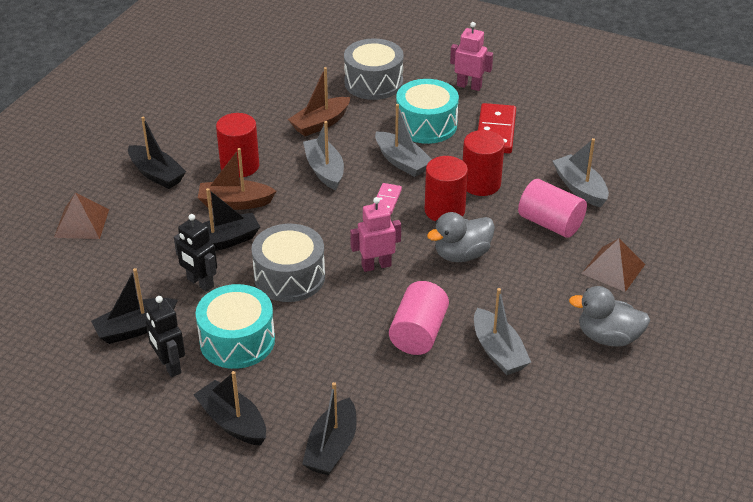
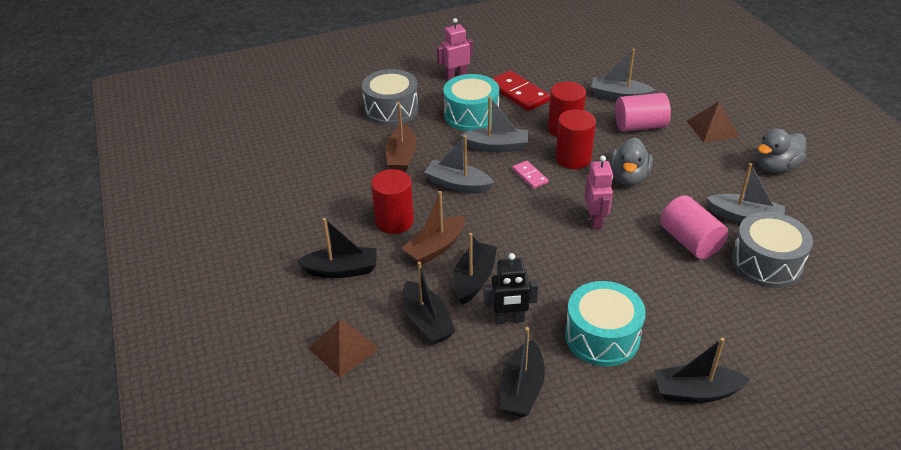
camera: 45 degrees left, 0 degrees up
(169, 366) = (591, 393): black robot -> none
(289, 277) = (558, 268): grey drum -> grey drum (766, 263)
(332, 447) = (773, 352): black boat -> black boat (427, 321)
(376, 265) = (595, 220): pink robot -> pink robot turned 150 degrees clockwise

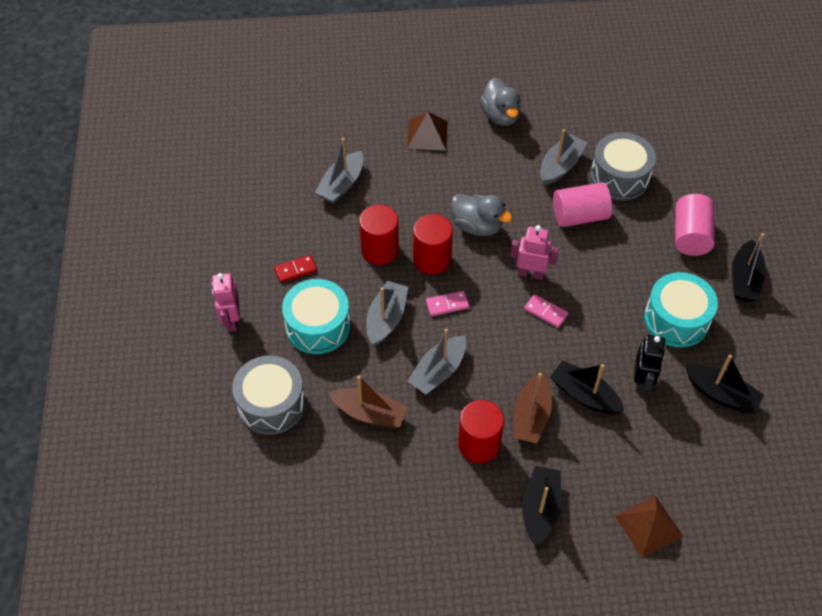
camera: 75 degrees left, 15 degrees up
(427, 321) = (629, 447): black boat -> none
(435, 248) = (531, 416): brown boat -> brown boat turned 45 degrees clockwise
(518, 93) = (295, 270): red domino -> red domino, size x0.54
(556, 237) = (545, 312): none -> pink domino
(640, 126) = (400, 187): pink cylinder -> pink cylinder (690, 236)

